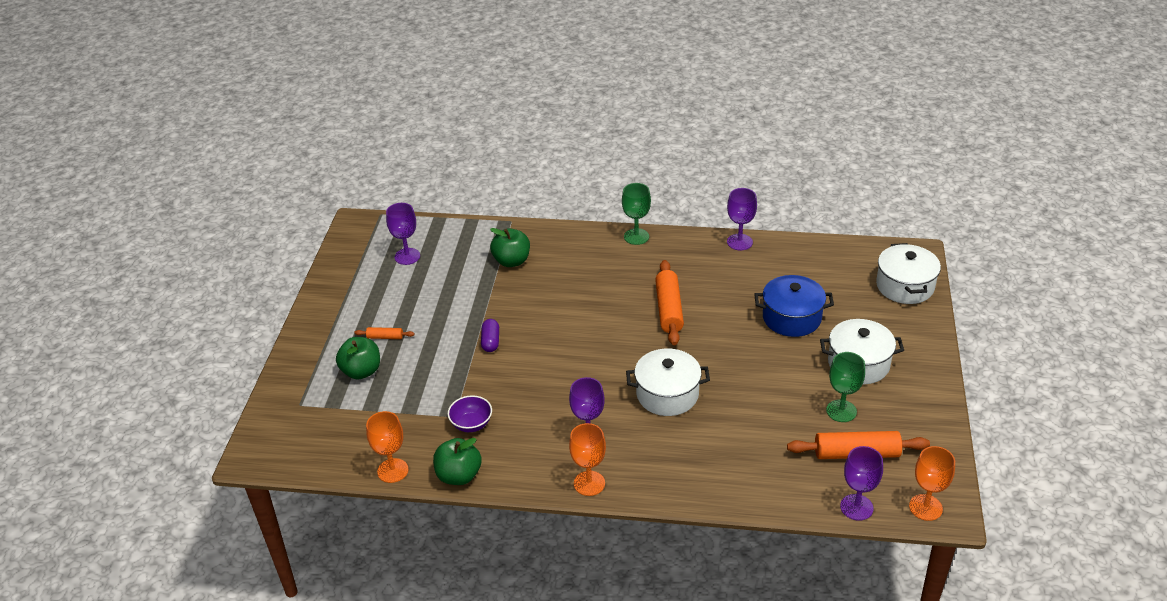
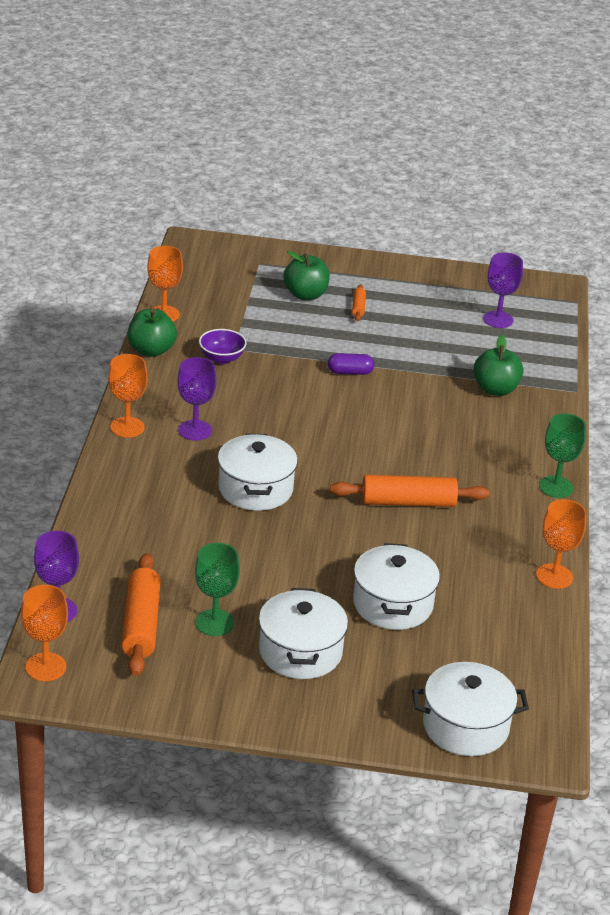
camera: 85 degrees right, 5 degrees down
(739, 242) = (554, 576): purple goblet -> orange goblet
(791, 318) = (393, 604): blue pot -> white pot

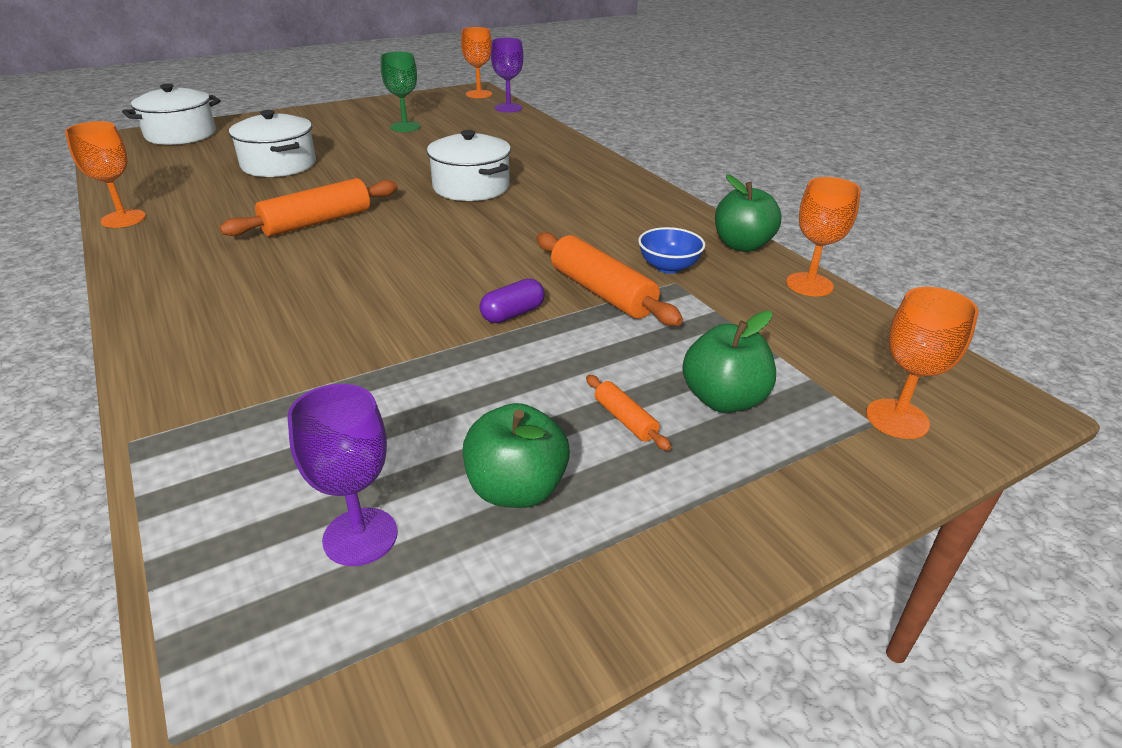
camera: 145 degrees right, 0 degrees up
(127, 427) = (638, 187): orange goblet -> orange goblet (897, 419)
(141, 624) = (451, 116): orange rolling pin -> orange rolling pin (601, 292)
(195, 430) = (583, 203): purple goblet -> none
(221, 358) = (668, 267): purple bowl -> blue bowl
(300, 652) = (330, 131): white pot -> none
(495, 389) = (284, 379): green apple -> green apple (516, 489)
(556, 487) = (139, 290): green goblet -> none

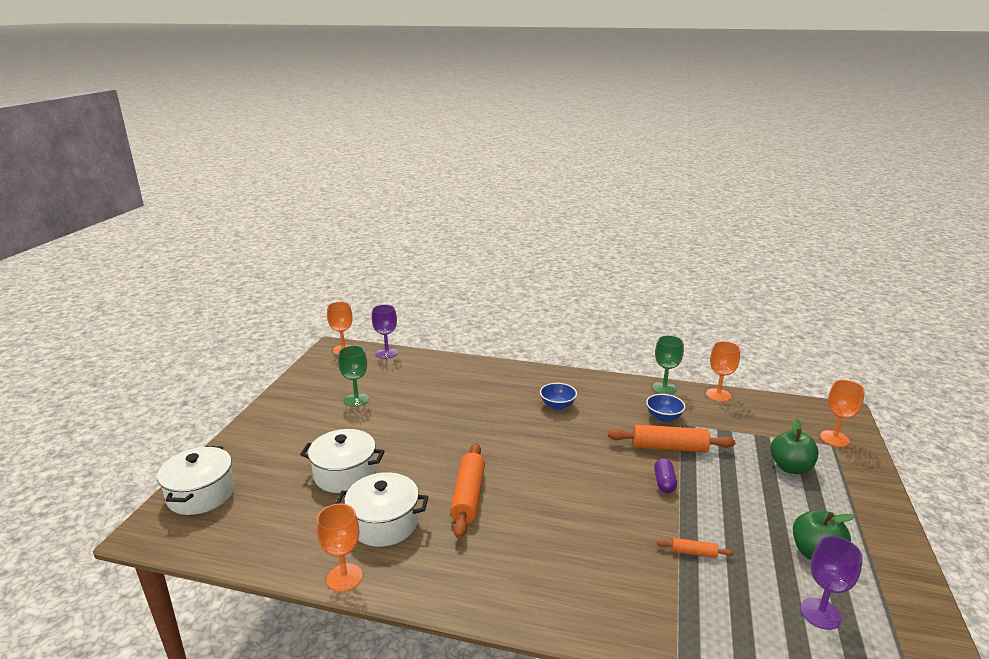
camera: 45 degrees left, 10 degrees down
(471, 187) = (493, 422): white pot -> white pot (384, 523)
(568, 203) = (557, 405): none -> blue bowl
(625, 420) = (785, 499): orange rolling pin -> orange rolling pin (693, 553)
(742, 245) = (664, 388): green apple -> green goblet

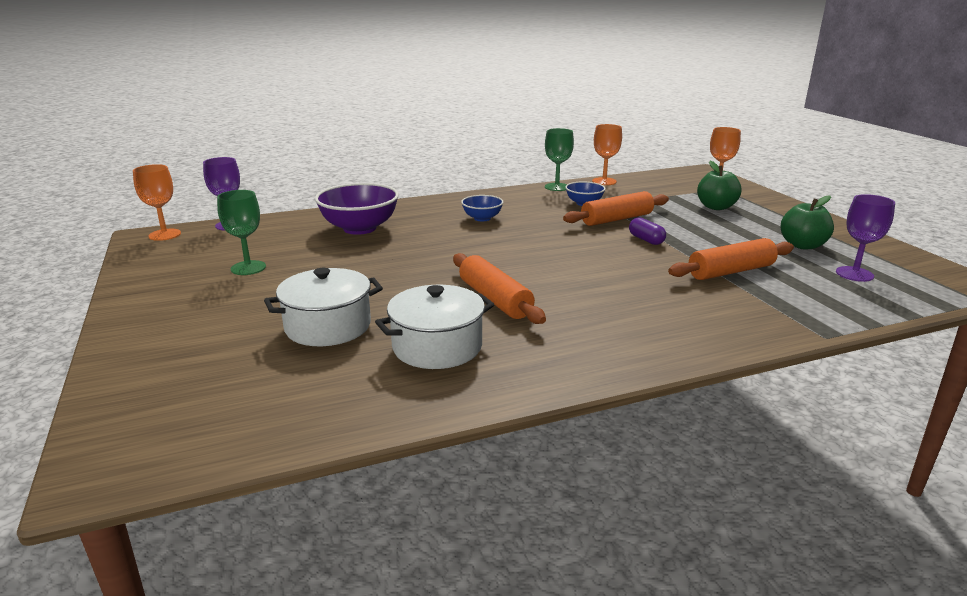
camera: 35 degrees left, 0 degrees up
(201, 494) = (139, 408): white pot -> none
(344, 577) = (459, 402): orange goblet -> none
(460, 385) = (360, 228): none -> purple bowl
(693, 553) = (731, 271): orange rolling pin -> orange rolling pin, size x2.06

